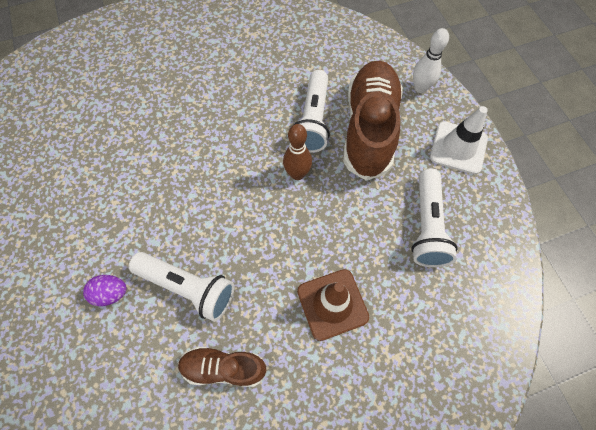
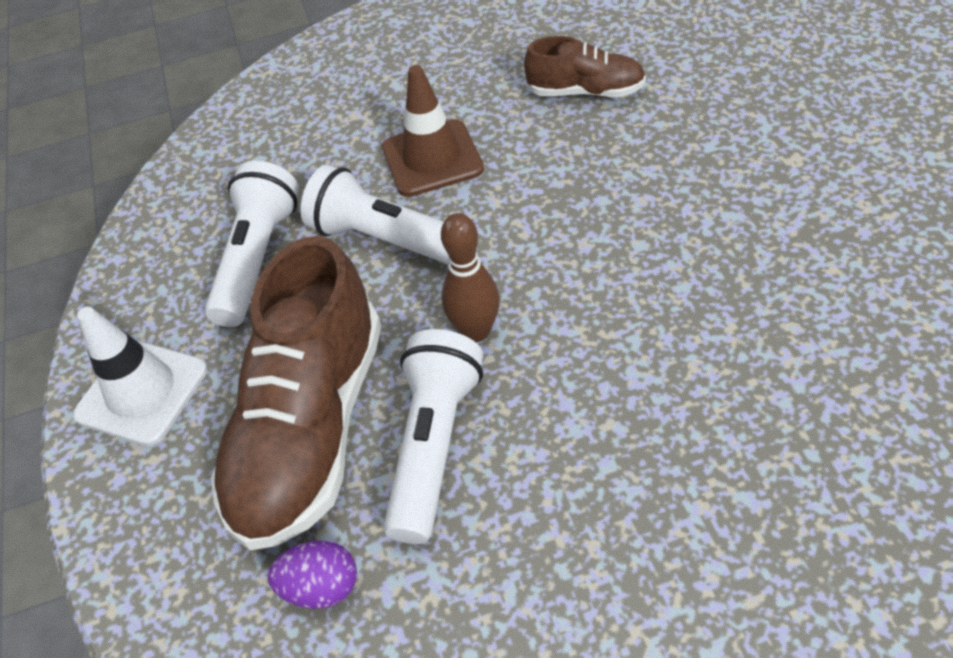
camera: 170 degrees left, 15 degrees down
(111, 293) = (777, 150): purple egg -> purple egg (321, 587)
(188, 288) = (655, 163): white flashlight -> white flashlight (387, 240)
(420, 88) = (162, 536): white bowling pin -> none

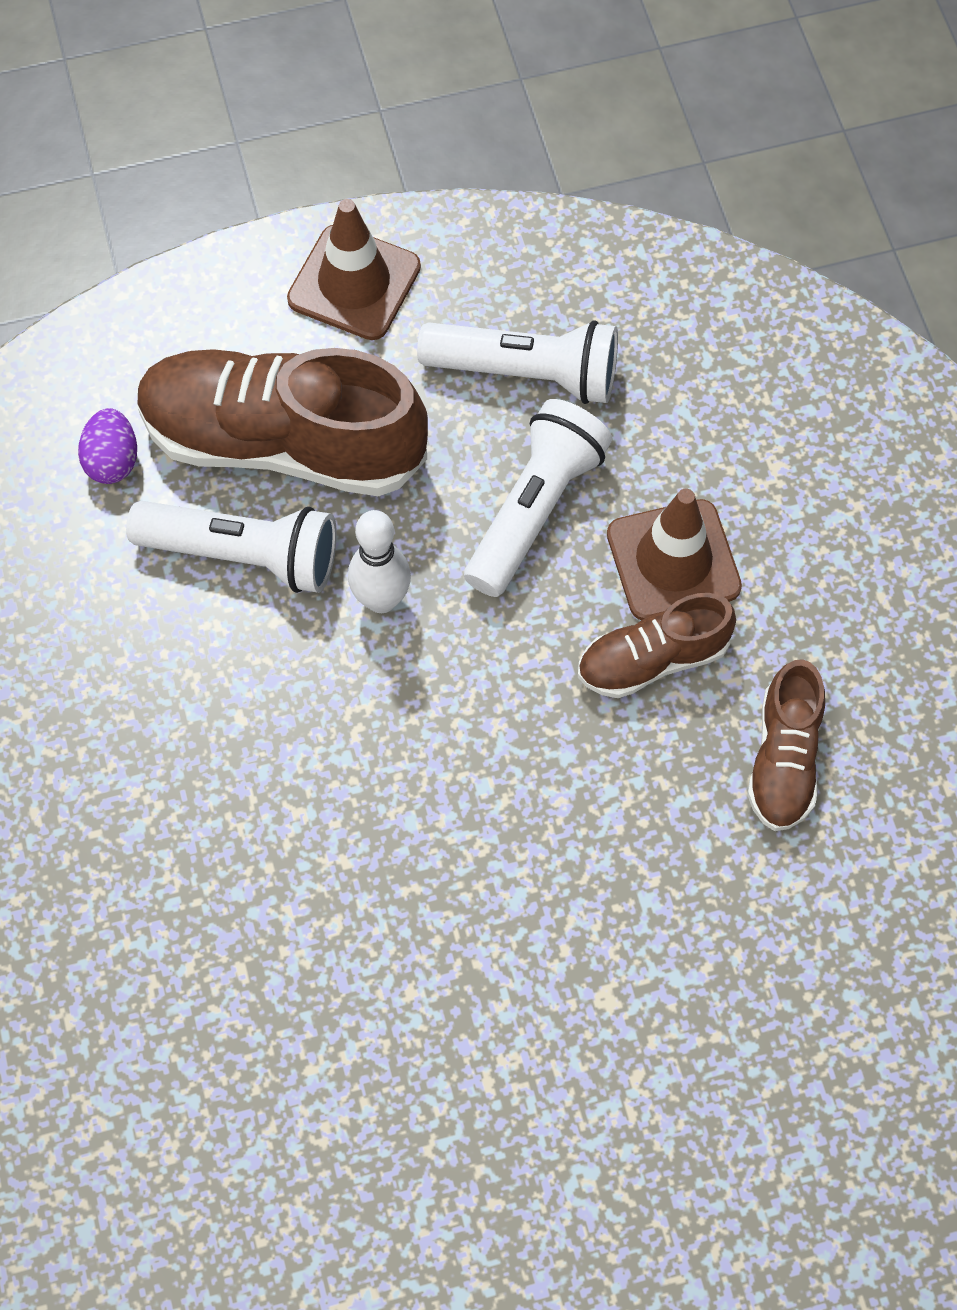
camera: 85 degrees right, 15 degrees up
(142, 392) = (354, 283): white traffic cone -> brown traffic cone
(476, 331) = (381, 599): brown bowling pin -> white bowling pin
(516, 161) = (652, 659): none -> brown shoe

